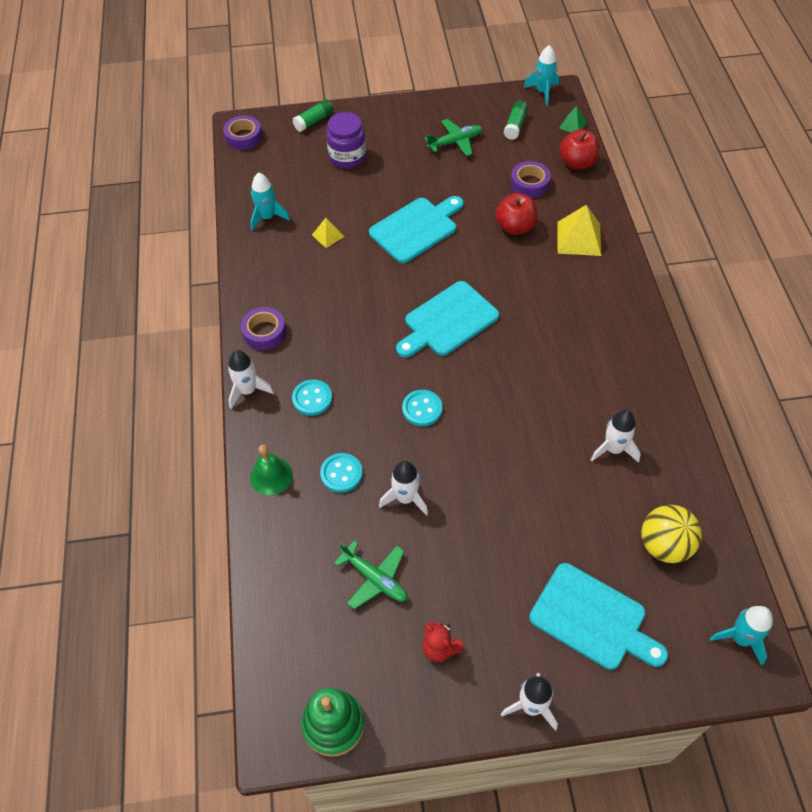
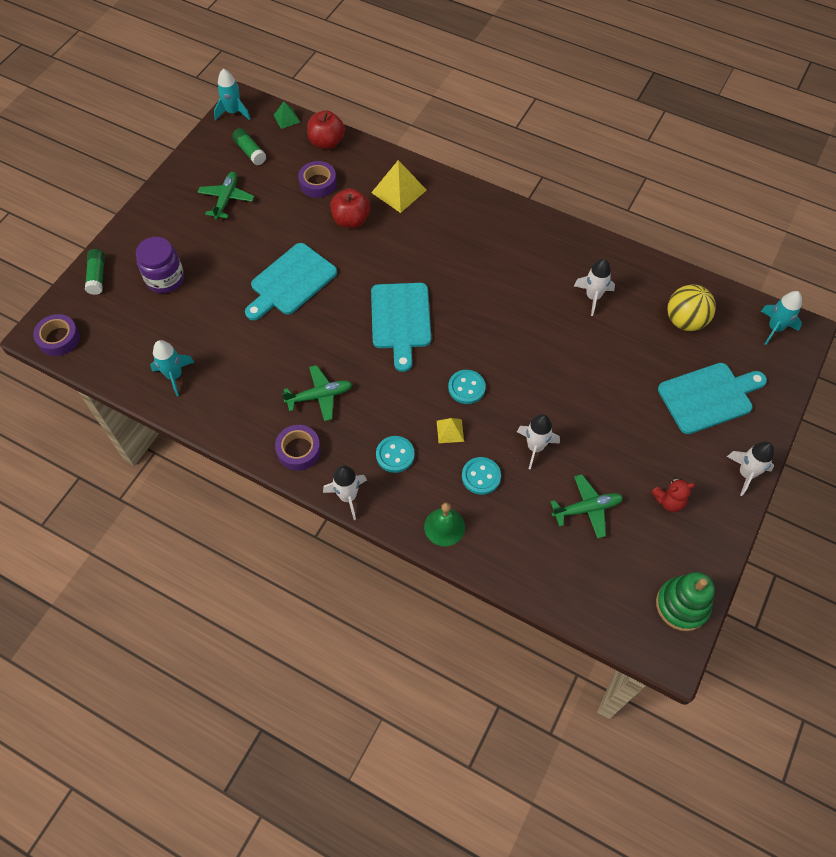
camera: 55 degrees left, 5 degrees up
(325, 314) = (320, 396): none -> green plane
(328, 235) = (238, 345): yellow pyramid -> yellow pyramid (450, 431)
(416, 228) = (291, 281): turquoise cutting board -> turquoise cutting board turned 135 degrees counterclockwise

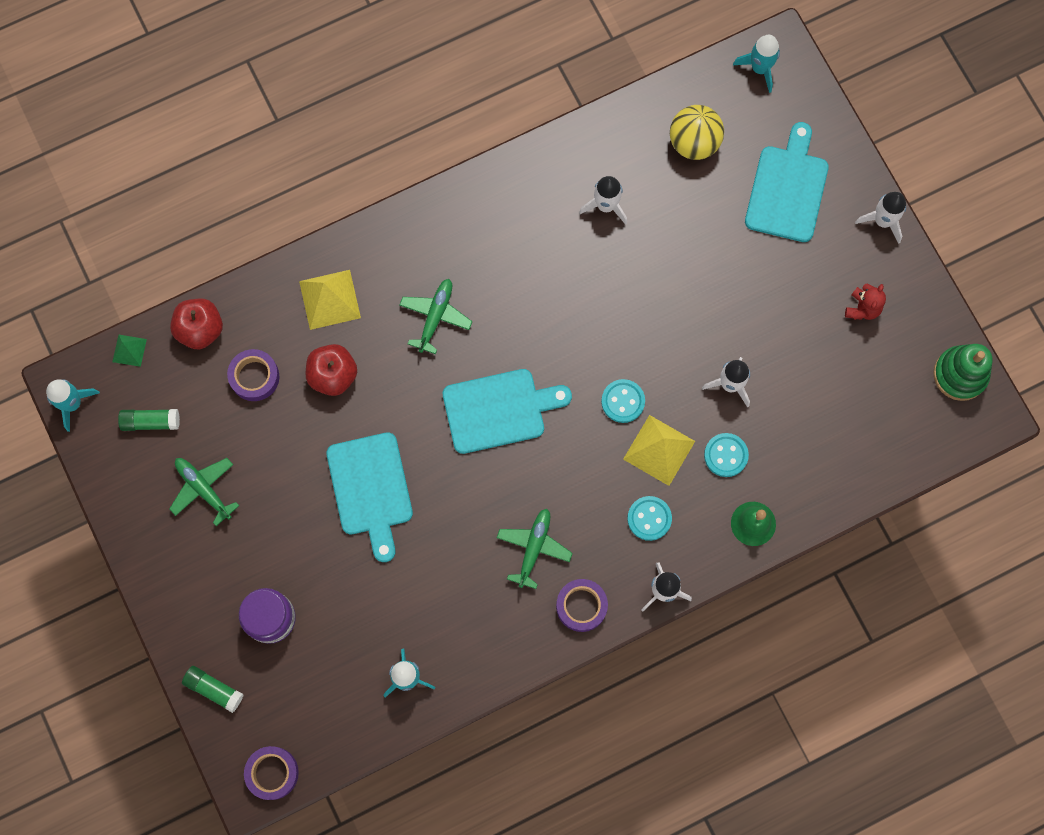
camera: 55 degrees left, 15 degrees up
(400, 320) = (499, 410): turquoise cutting board -> turquoise cutting board turned 45 degrees counterclockwise
(450, 431) = (659, 450): yellow pyramid -> yellow pyramid, size x1.81
(587, 509) = (821, 385): green plane -> green plane (435, 316)

